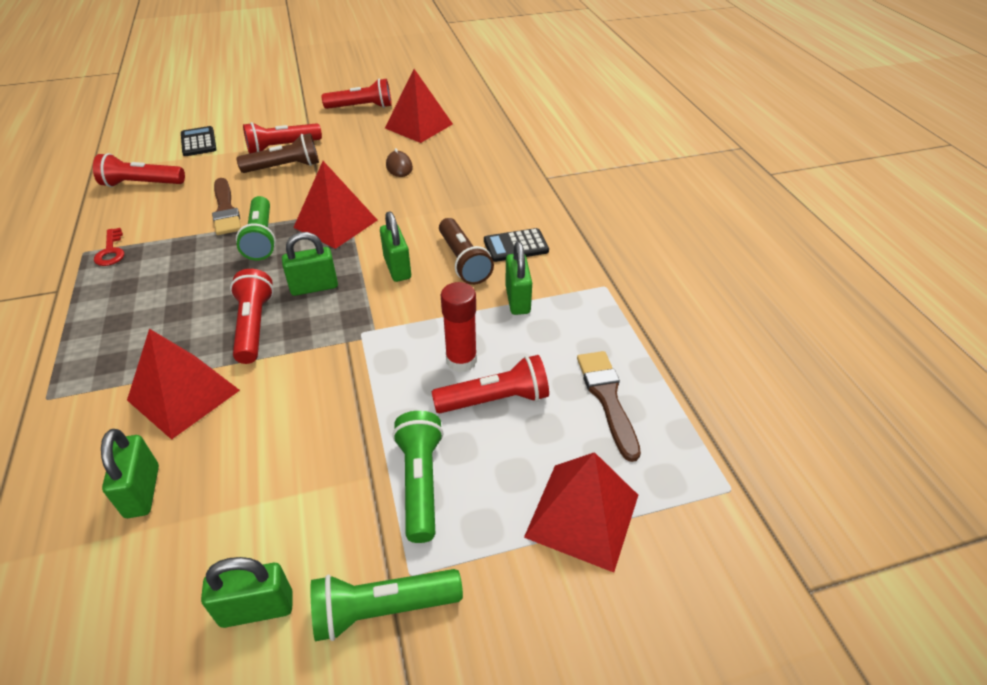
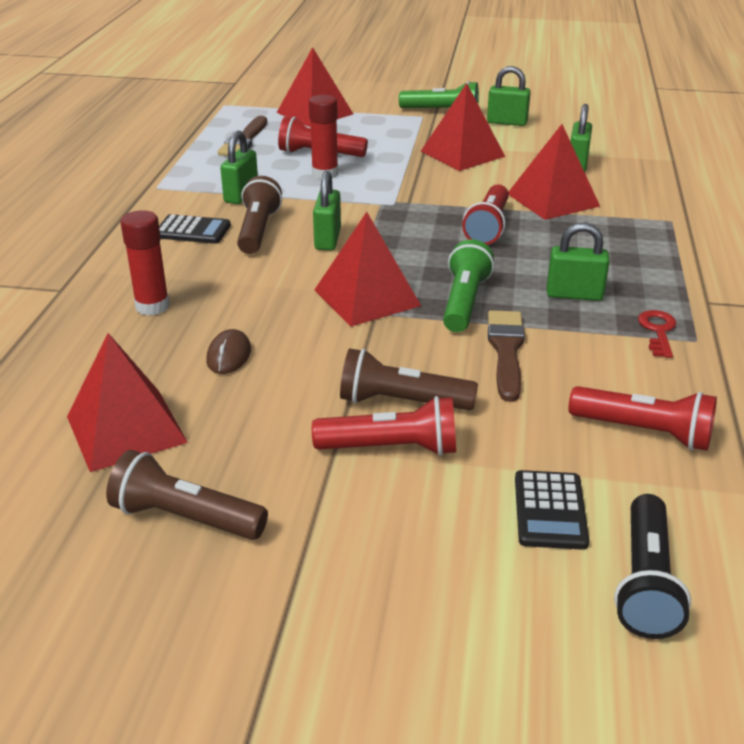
camera: 155 degrees left, 10 degrees down
(158, 130) = (645, 582): none -> black flashlight
(311, 466) = (462, 154): none -> red pyramid
(314, 287) = (420, 243): green padlock -> green padlock (574, 294)
(361, 107) = (185, 518): red flashlight -> brown flashlight
(420, 482) = (396, 137): green flashlight -> none
(475, 181) = (152, 306): none -> red glue stick

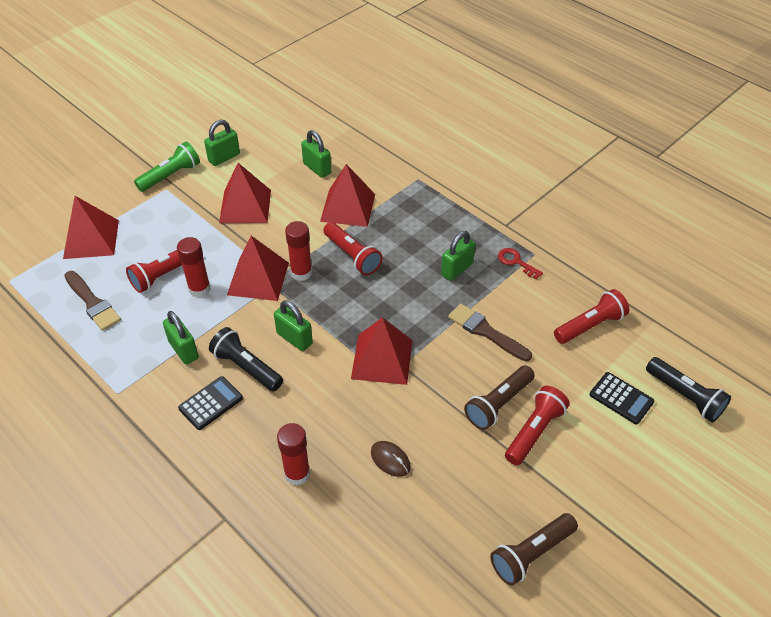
camera: 55 degrees left, 15 degrees up
(126, 429) = (429, 548): red pyramid -> red pyramid (258, 278)
(258, 230) = (246, 367): brown flashlight -> black flashlight
(420, 211) = (301, 273): none -> red glue stick
(464, 302) = (424, 319): green flashlight -> none

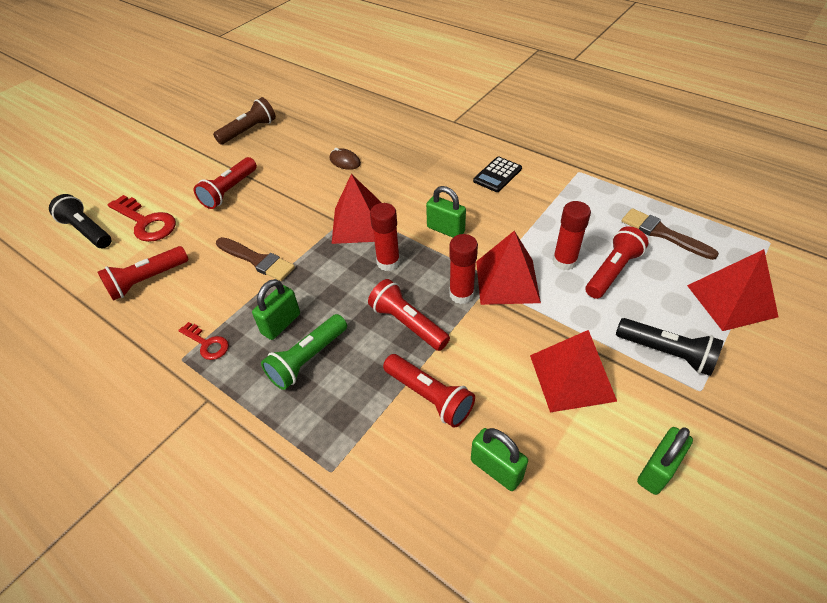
camera: 175 degrees right, 0 degrees up
(170, 176) = (713, 417): green flashlight -> green flashlight (307, 359)
(184, 350) = (544, 207): green padlock -> none
(246, 367) = (480, 202): black flashlight -> black flashlight (666, 353)
(297, 473) = (412, 146): red glue stick -> red glue stick (388, 262)
(348, 207) = (429, 396): red pyramid -> red flashlight
(498, 404) = (255, 205): brown flashlight -> none
(621, 398) = (146, 222): black calculator -> red key

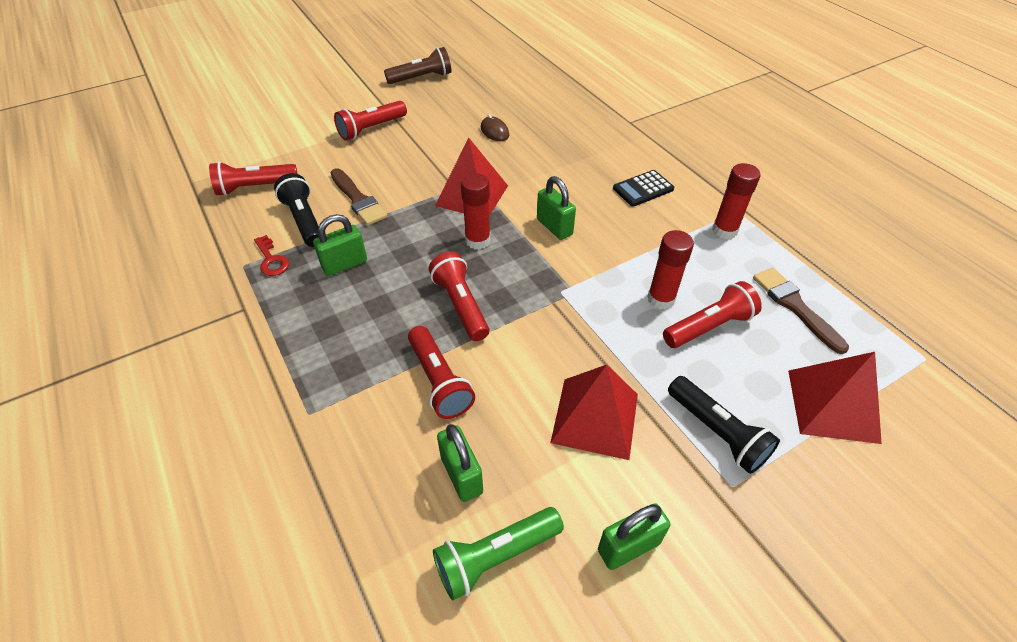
camera: 20 degrees right, 0 degrees up
(87, 231) = (232, 129): black flashlight -> black flashlight (304, 220)
(146, 222) = (284, 136): red key -> none
(307, 359) = (349, 305): green flashlight -> green flashlight (495, 556)
(461, 294) = (531, 295): red glue stick -> red glue stick (724, 230)
(507, 281) = (586, 298): red pyramid -> none

